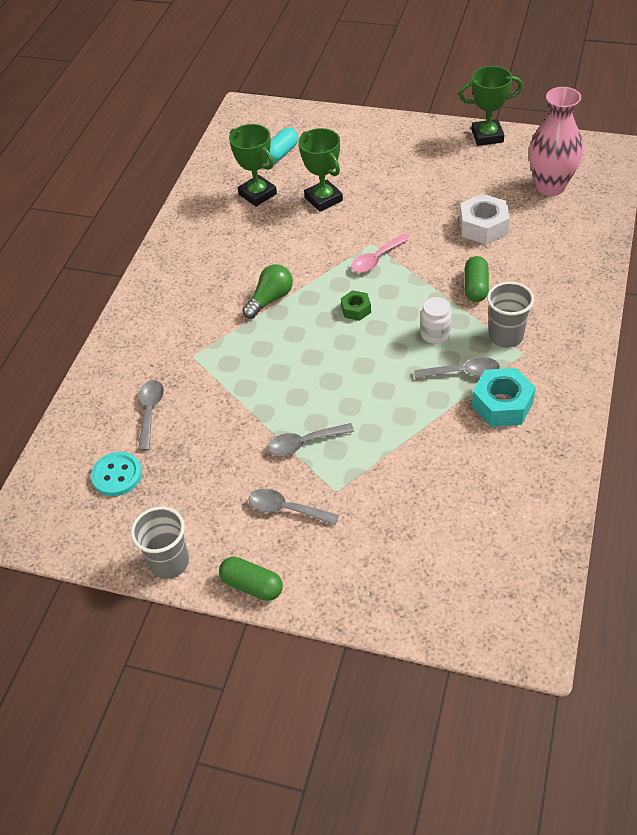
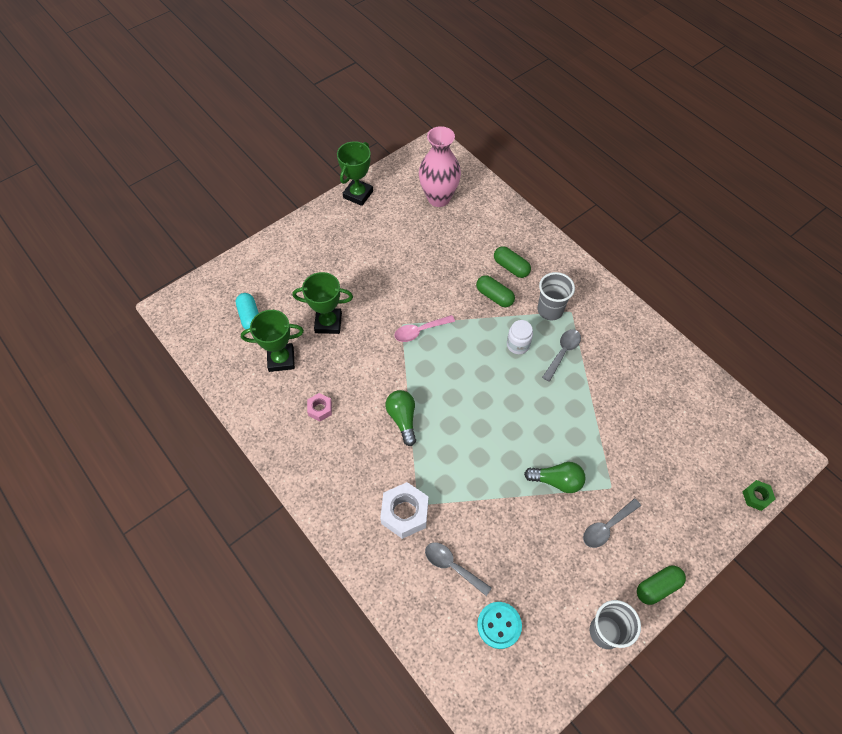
camera: 60 degrees left, 10 degrees up
(231, 244) = (320, 409): none -> pink nut
(304, 443) = (557, 481): grey spoon -> green light bulb
(356, 309) = (458, 374): green nut -> green nut (756, 497)
(377, 259) = (420, 331): pink spoon -> pink spoon turned 75 degrees clockwise
(483, 226) = (443, 255): white nut -> white nut (404, 513)
(502, 404) = (604, 350): turquoise nut -> none
(526, 280) = (511, 267): none -> green capsule

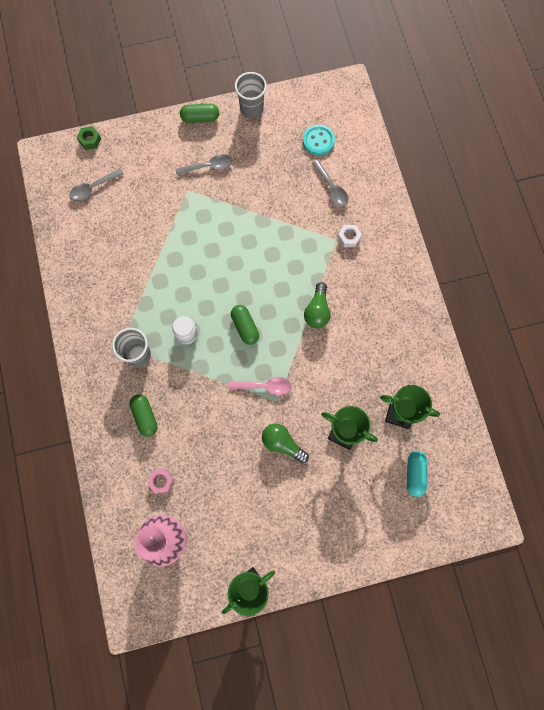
camera: 155 degrees left, 15 degrees up
(320, 409) = (382, 350): pink nut -> pink nut (161, 481)
(404, 513) = (349, 237): white nut -> white nut, size x0.56
(494, 296) = (179, 392): green capsule -> green capsule (245, 327)
(557, 481) = (224, 211): green light bulb -> green light bulb (282, 443)
(562, 352) = (153, 310): grey spoon -> grey spoon (93, 188)

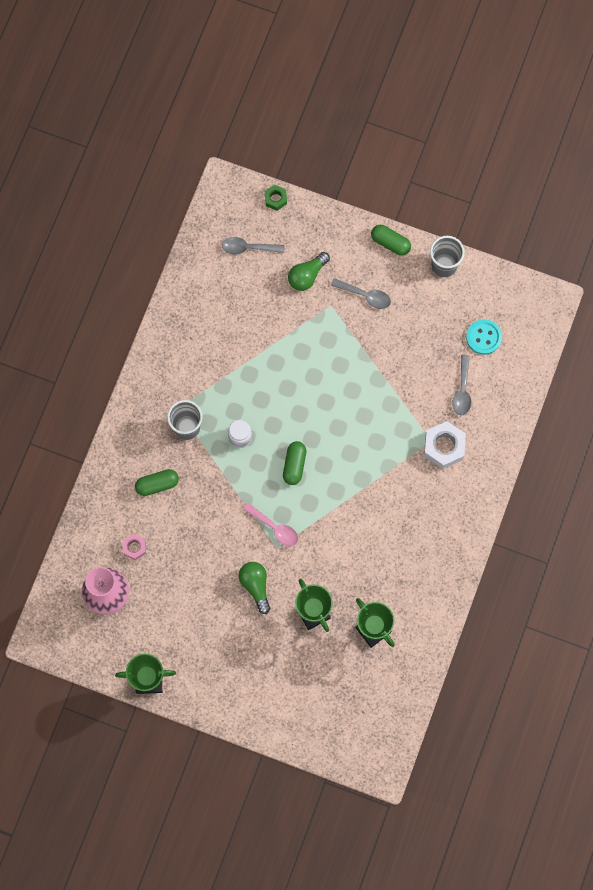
camera: 35 degrees right, 0 degrees up
(145, 416) = (157, 484): green capsule -> green capsule turned 60 degrees clockwise
(317, 311) = (367, 494): green light bulb -> green light bulb (307, 275)
(349, 237) = (444, 447): white nut -> white nut, size x1.79
(415, 474) = (348, 687): turquoise capsule -> none

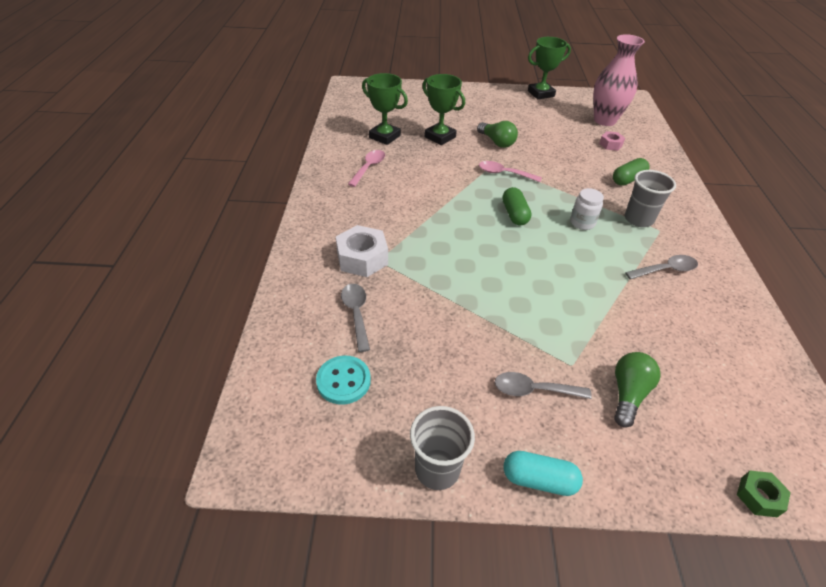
camera: 160 degrees right, 30 degrees down
(248, 248) = (732, 408): grey spoon -> grey spoon (665, 270)
(390, 243) = (539, 480): green capsule -> turquoise capsule
(405, 575) = (369, 168): none -> pink spoon

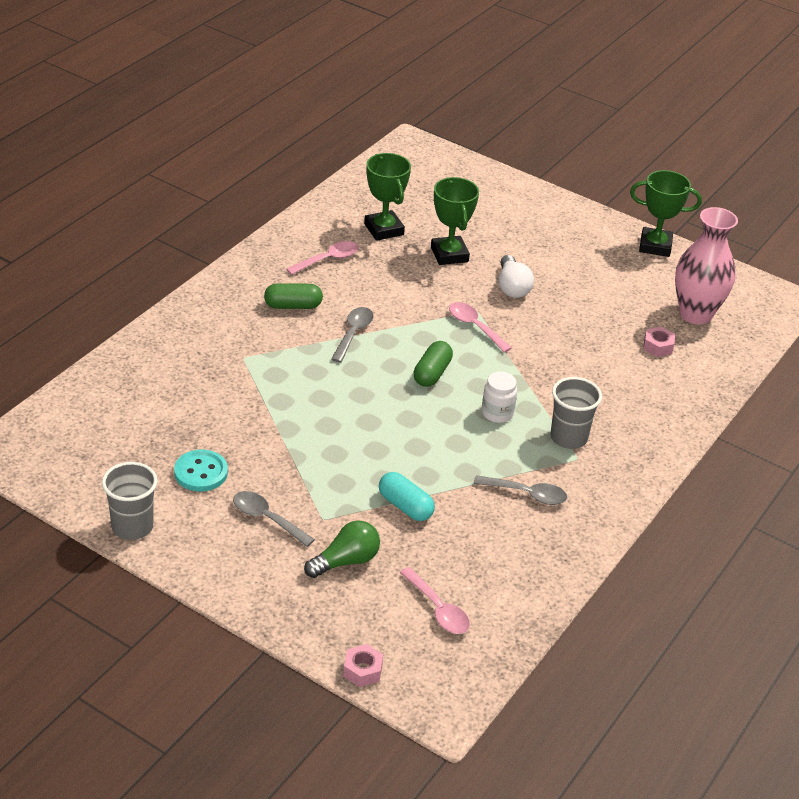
camera: 30 degrees right, 5 degrees down
(343, 381) = (119, 438): turquoise button -> turquoise button (201, 472)
(356, 314) = (177, 393): grey spoon -> grey spoon (353, 333)
(362, 258) = (229, 349): white nut -> none
(497, 142) = (512, 287): green light bulb -> white light bulb
(539, 480) = (201, 571): turquoise capsule -> turquoise capsule (405, 506)
(628, 179) = (619, 393): green capsule -> green capsule (293, 306)
(731, 397) = (438, 609): none -> pink spoon
(758, 497) = (362, 670): green nut -> pink nut

